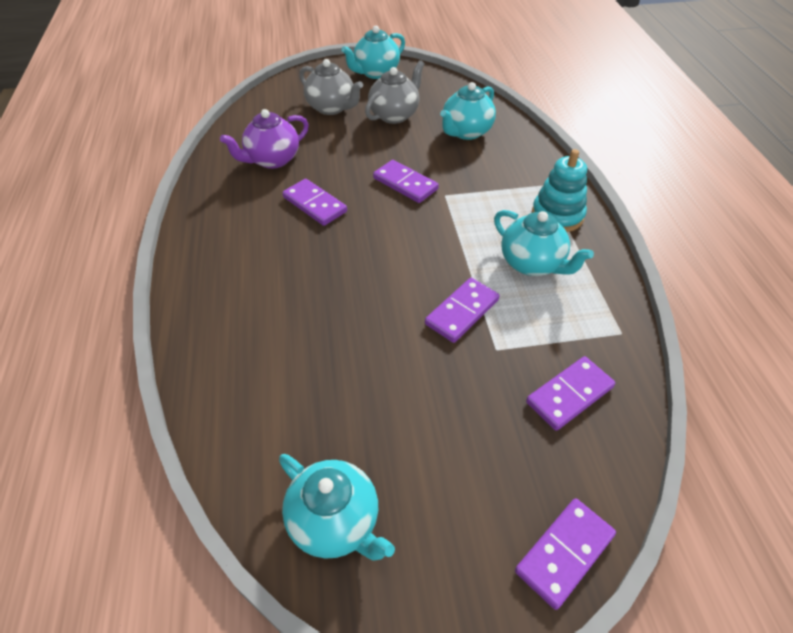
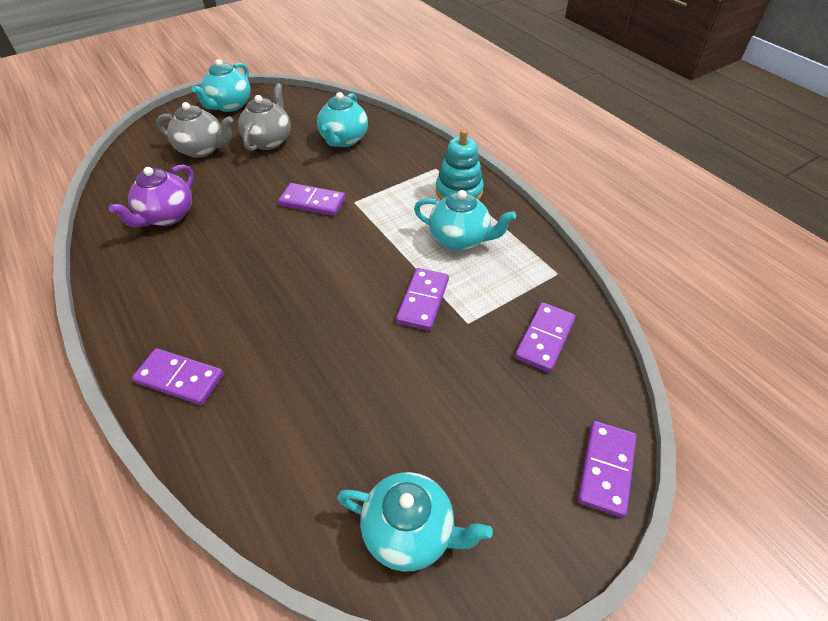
camera: 25 degrees left, 0 degrees up
(314, 204) = (234, 247): purple domino -> purple domino (180, 379)

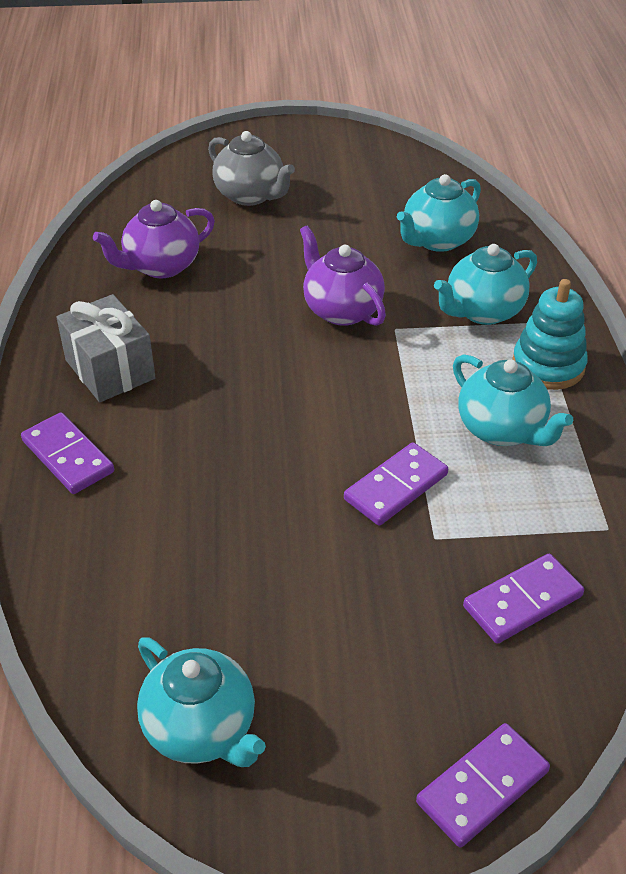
camera: 30 degrees right, 5 degrees down
(173, 302) = (110, 369): none -> grey gift
(229, 105) = (319, 146): turquoise teapot -> turquoise teapot (482, 311)
(269, 141) = (339, 210): grey teapot -> none
(312, 202) = (341, 310): purple domino -> purple teapot

